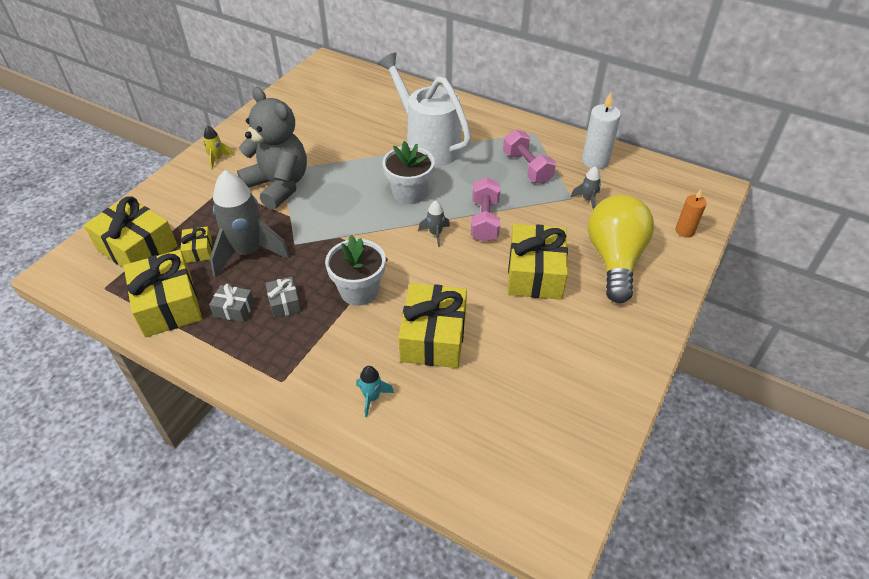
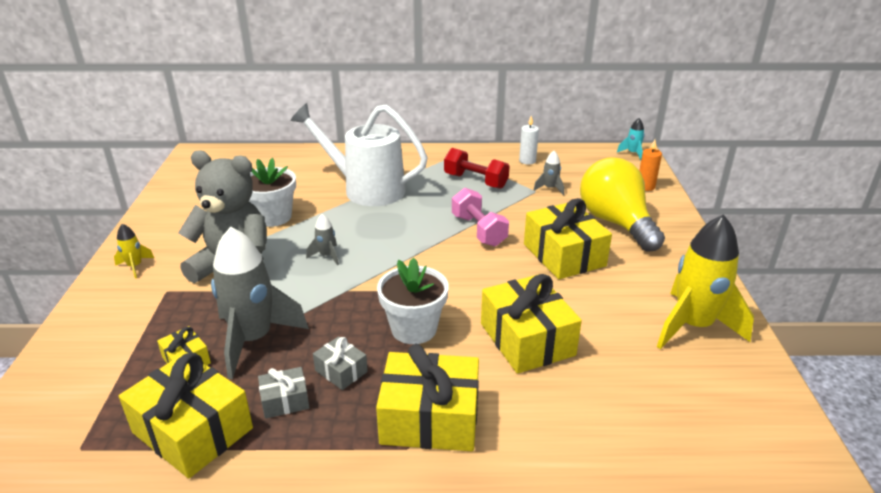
camera: 30 degrees left, 15 degrees down
(137, 248) = (96, 387): yellow gift -> yellow gift (430, 418)
(372, 398) = (521, 418): turquoise rocket -> turquoise rocket (632, 153)
(409, 193) = (385, 231): white flower pot -> white flower pot (273, 217)
(435, 234) = (443, 255): grey rocket -> grey rocket (326, 256)
(527, 168) = (475, 181): pink dumbbell -> red dumbbell
(580, 388) = (693, 326): none -> yellow rocket
(595, 161) = (527, 161): white candle -> white candle, size x0.63

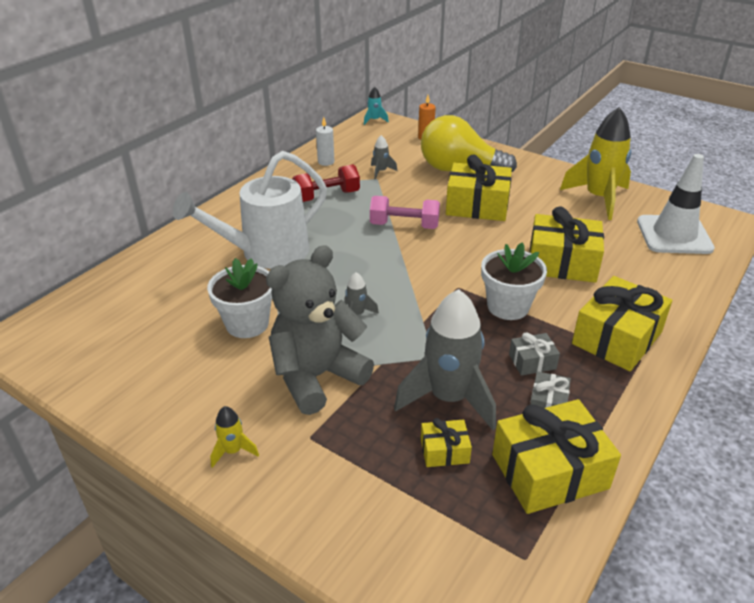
camera: 55 degrees left, 5 degrees up
(695, 410) = (674, 235): none -> white traffic cone

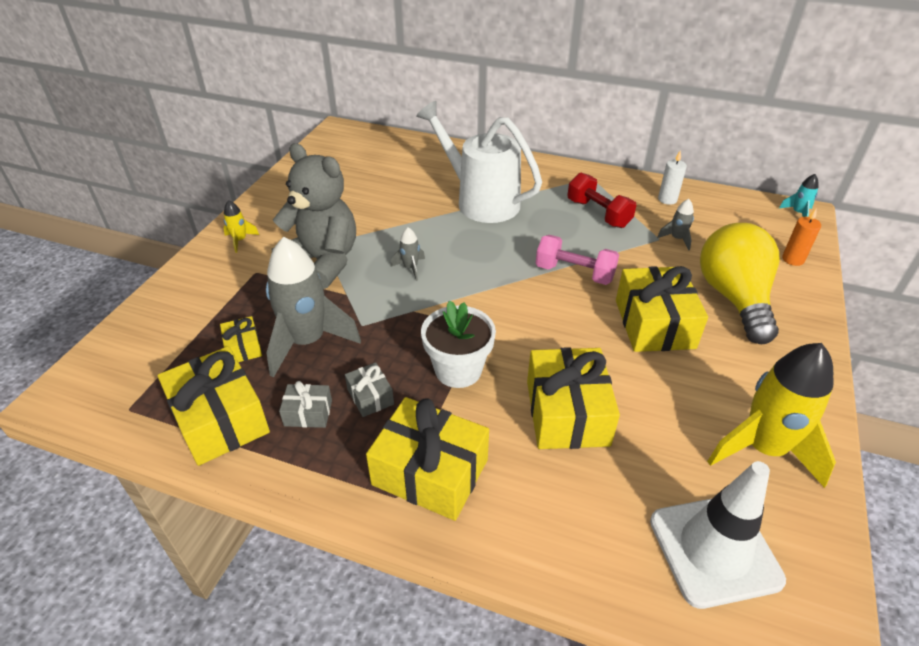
camera: 75 degrees right, 5 degrees up
(247, 324) = (379, 214): white flower pot -> none
(404, 226) = (574, 273): pink dumbbell -> pink dumbbell turned 60 degrees counterclockwise

